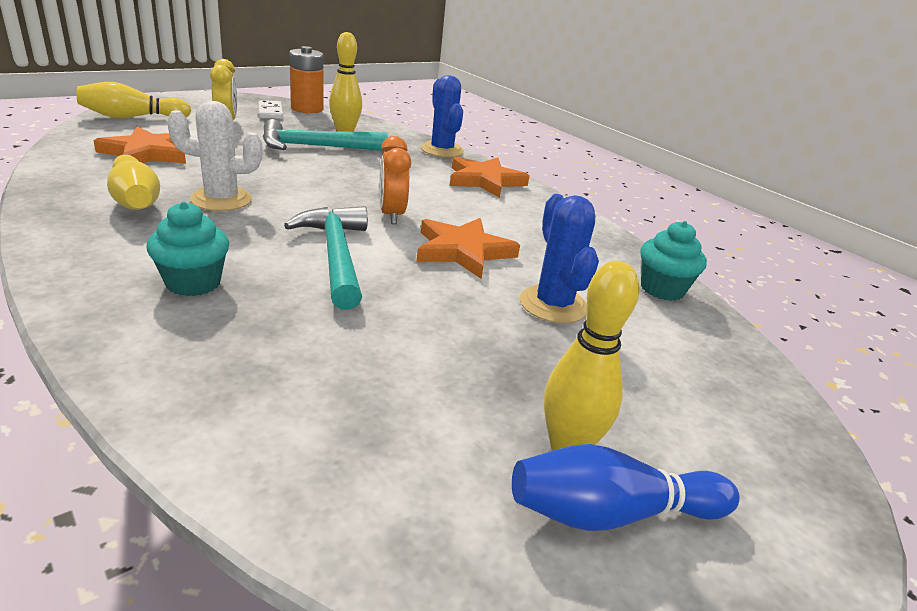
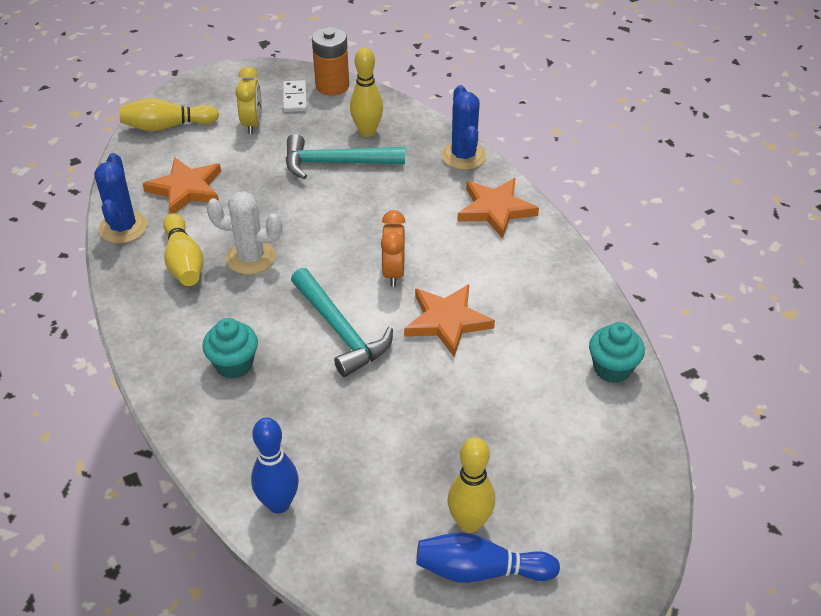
camera: 15 degrees right, 15 degrees up
(260, 437) = (278, 504): none -> blue bowling pin
(336, 256) = (340, 330): turquoise hammer -> turquoise hammer turned 150 degrees clockwise
(553, 305) = (506, 388): blue cactus -> blue cactus (123, 227)

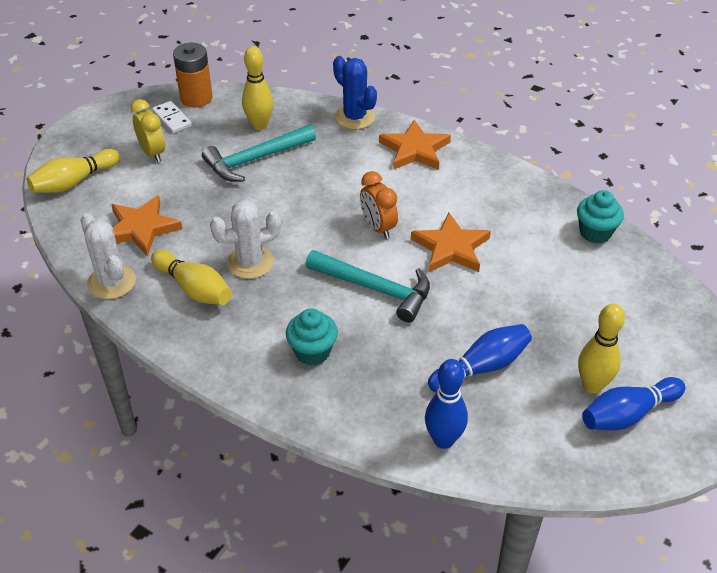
camera: 30 degrees left, 0 degrees up
(123, 227) = (111, 282): blue cactus -> white cactus
(374, 452) = (481, 367): none -> blue bowling pin

